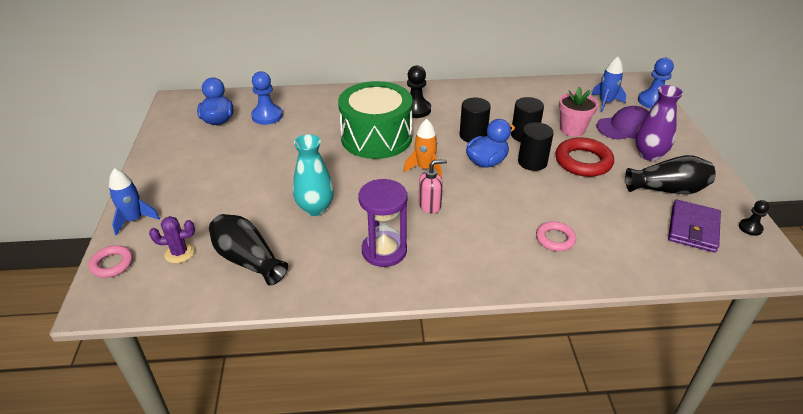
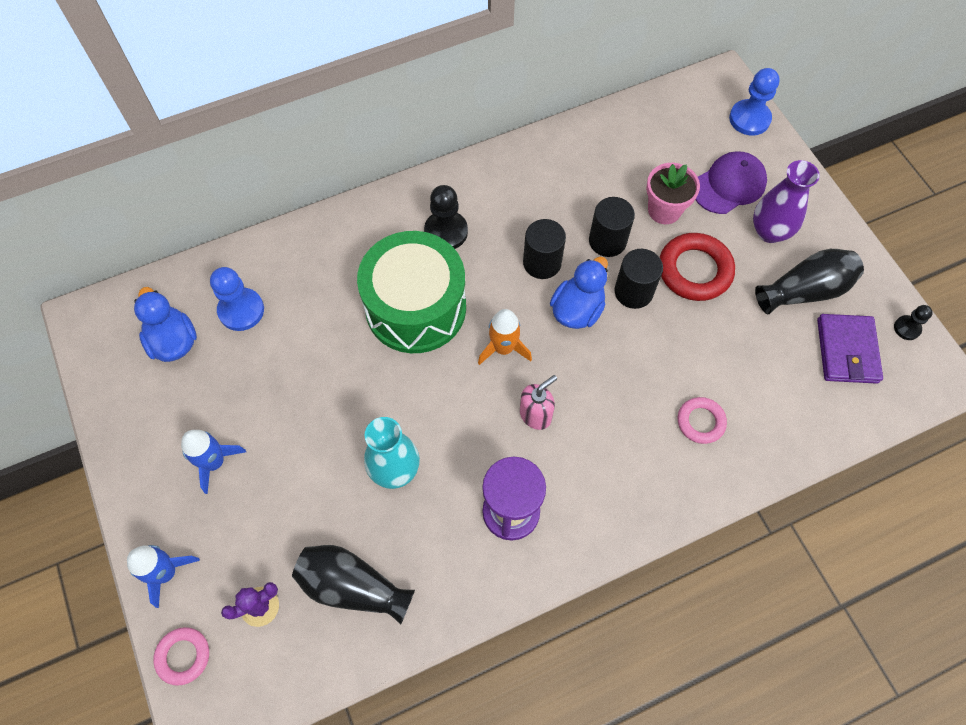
camera: 20 degrees left, 25 degrees up
(605, 103) = (691, 140): blue rocket -> blue rocket (214, 462)

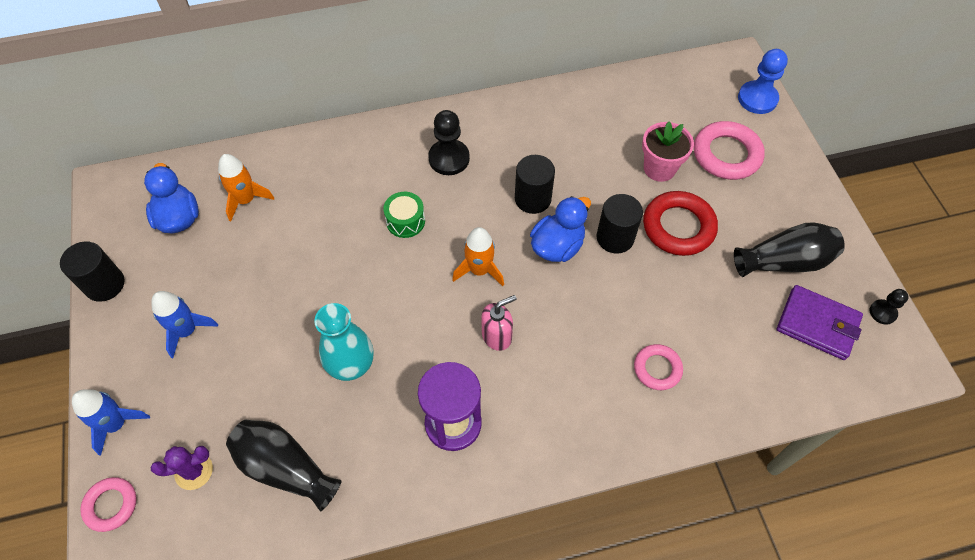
camera: 10 degrees right, 5 degrees down
(241, 310) = (246, 200): blue pawn -> orange rocket
(415, 307) = (405, 221): green drum -> green drum, size x0.41
(607, 241) = (599, 188): black cylinder -> black cylinder (105, 284)
(729, 185) = (726, 154): purple cap -> pink ring
(769, 232) = (759, 202): purple vase -> none
(846, 351) = (817, 324): purple wallet -> purple wallet turned 75 degrees counterclockwise

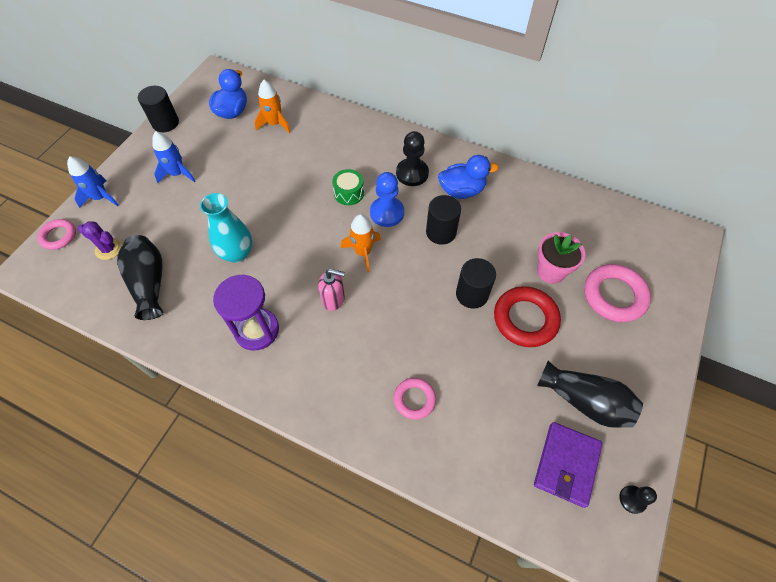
camera: 40 degrees right, 0 degrees up
(557, 246) = (427, 272): blue duck -> blue duck (462, 191)
(757, 99) = (681, 273): blue pawn -> blue pawn (387, 213)
(817, 324) = (566, 464): purple wallet -> purple wallet turned 45 degrees clockwise

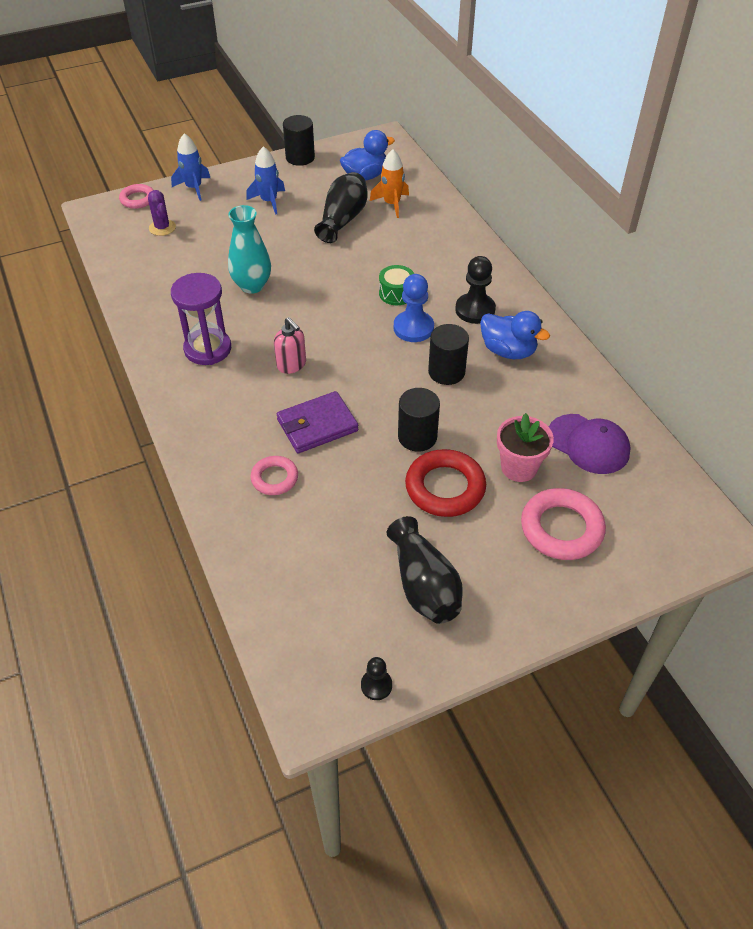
camera: 40 degrees right, 10 degrees down
(149, 283) = (166, 268): black vase -> black vase (343, 219)
(363, 252) = (356, 346): orange rocket -> none
(566, 464) = (348, 616): purple wallet -> purple wallet (317, 425)
(570, 226) = (588, 444): none -> purple cap

